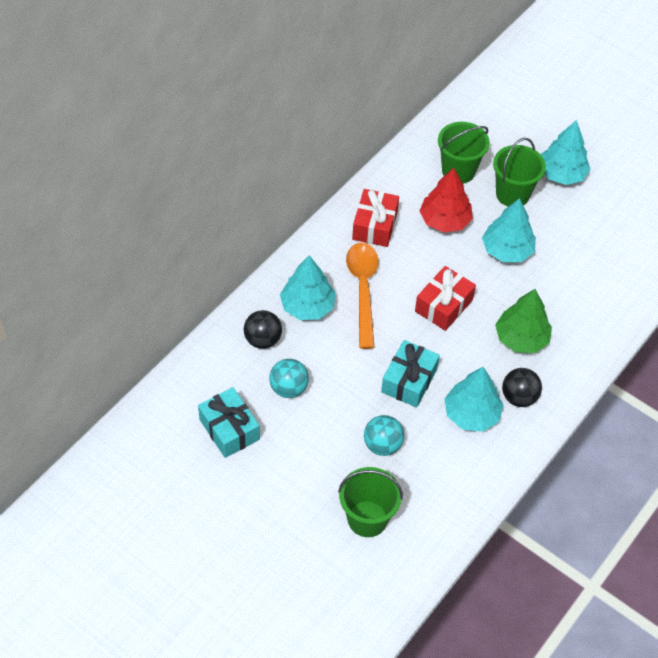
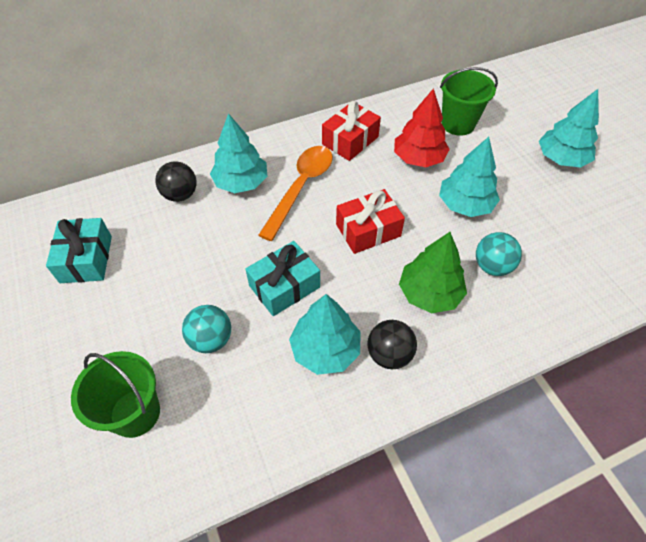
camera: 30 degrees right, 0 degrees up
(289, 388) = (167, 245): turquoise ball -> turquoise ball (492, 266)
(512, 194) = (500, 159): green bucket -> none

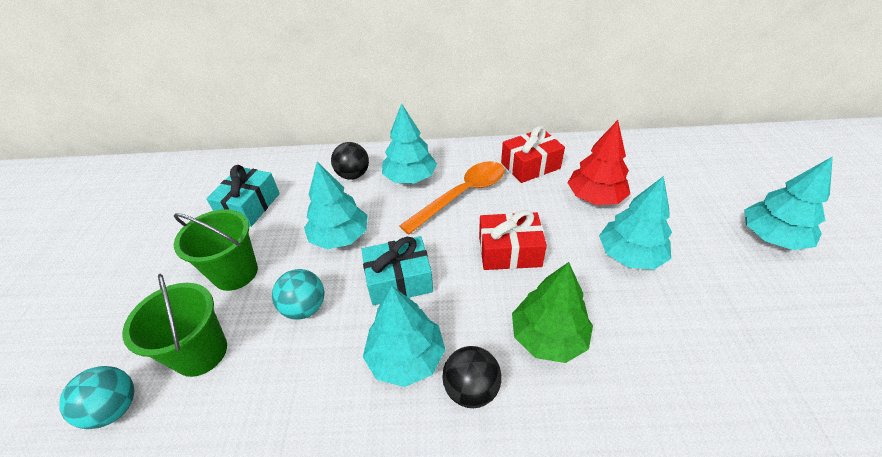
camera: 25 degrees right, 10 degrees down
(204, 263) = (340, 237): none -> turquoise tree
(458, 124) = (653, 175): green bucket -> green bucket (235, 273)
(492, 266) = (637, 331): turquoise ball -> turquoise ball (115, 408)

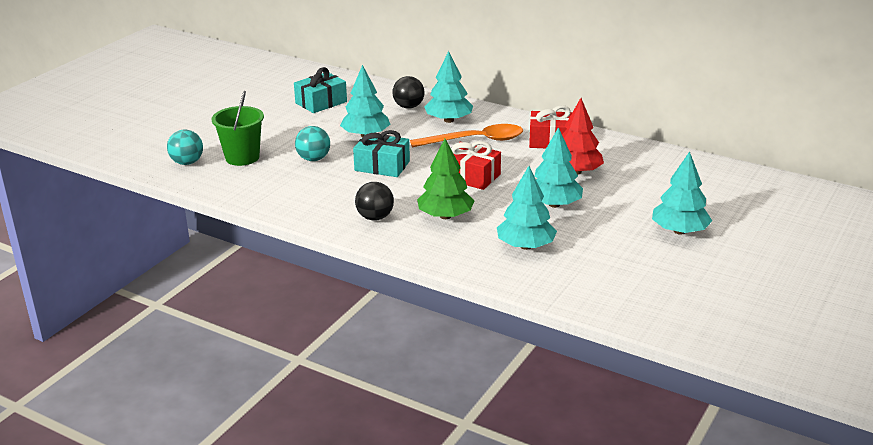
camera: 30 degrees right, 15 degrees down
(235, 273) = (286, 132): green bucket -> none
(406, 357) = (352, 195): turquoise tree -> turquoise tree (526, 246)

